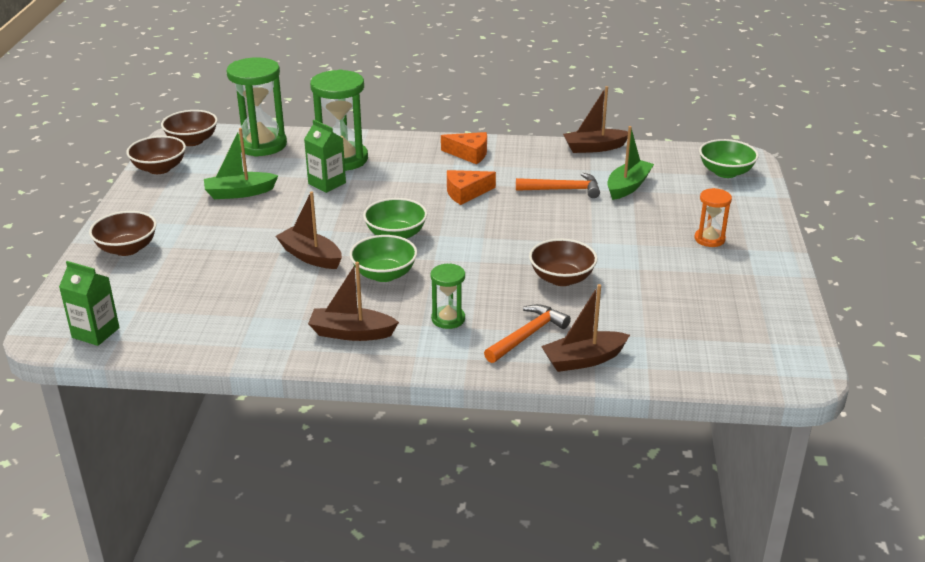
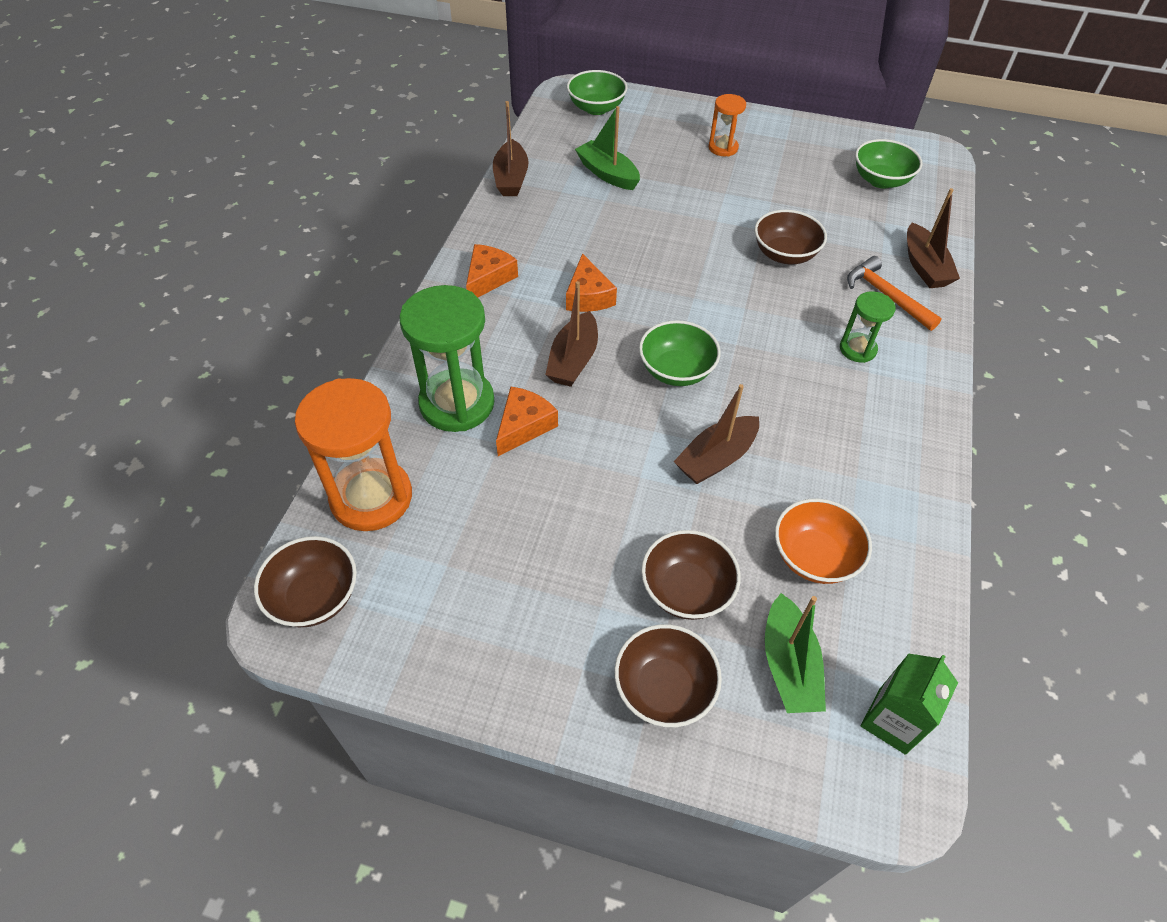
camera: 80 degrees left, 20 degrees up
(159, 168) = (402, 647): brown bowl -> brown bowl (686, 590)
(225, 300) = (814, 557): none -> orange bowl
(239, 193) = (522, 532): green boat -> green boat (788, 665)
(261, 145) = (371, 497): green hourglass -> orange hourglass
(327, 183) = (524, 426): green carton -> orange cheese
(351, 333) = (885, 433): brown boat -> brown boat (573, 360)
(384, 274) = (765, 391): green bowl -> green bowl (881, 180)
(562, 189) = (601, 220): orange hammer -> none

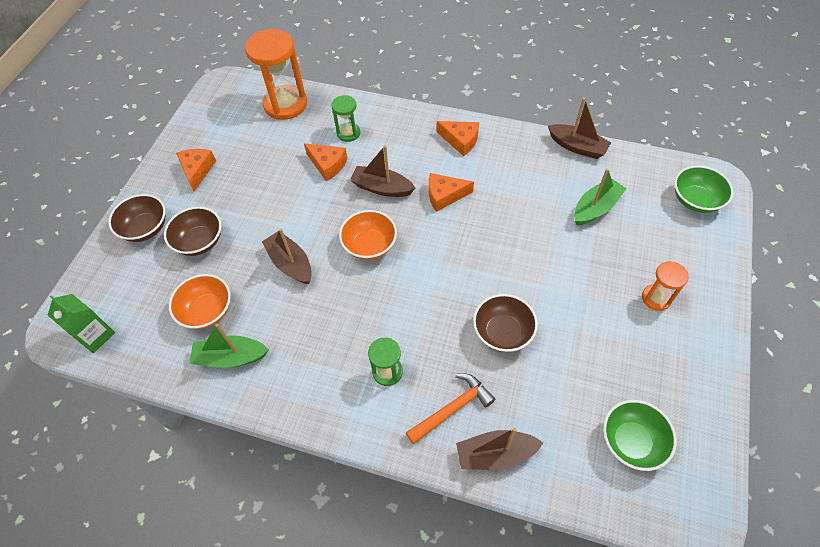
camera: 95 degrees right, 5 degrees up
(315, 597) = (230, 92): brown bowl -> none
(457, 403) = (348, 133): green hourglass -> green hourglass, size x0.52
(511, 178) = (577, 147): brown boat -> brown boat turned 150 degrees counterclockwise
(524, 623) = (197, 170): none -> orange cheese
(676, 370) = (369, 245): green bowl -> orange bowl
(788, 665) = (142, 287): green boat -> green boat (231, 357)

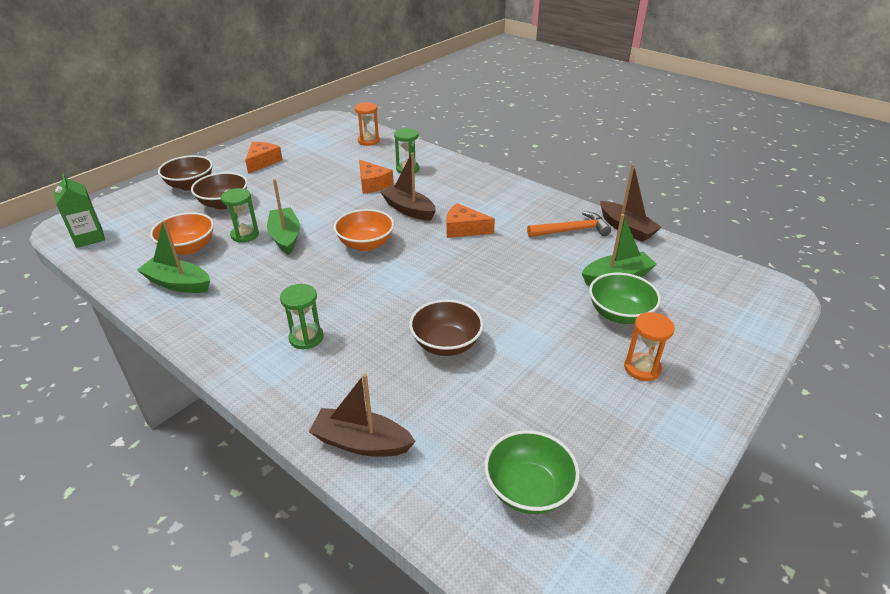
camera: 20 degrees right, 20 degrees down
(250, 275) = (245, 235): none -> green hourglass
(285, 104) = (368, 141): orange hourglass -> orange hourglass, size x0.52
(290, 263) = (285, 237): brown boat -> green boat
(452, 409) = (346, 388): orange hammer -> orange hammer (571, 230)
(460, 141) = (508, 197): orange cheese -> none
(695, 200) = (740, 301): green bowl -> green bowl (619, 314)

